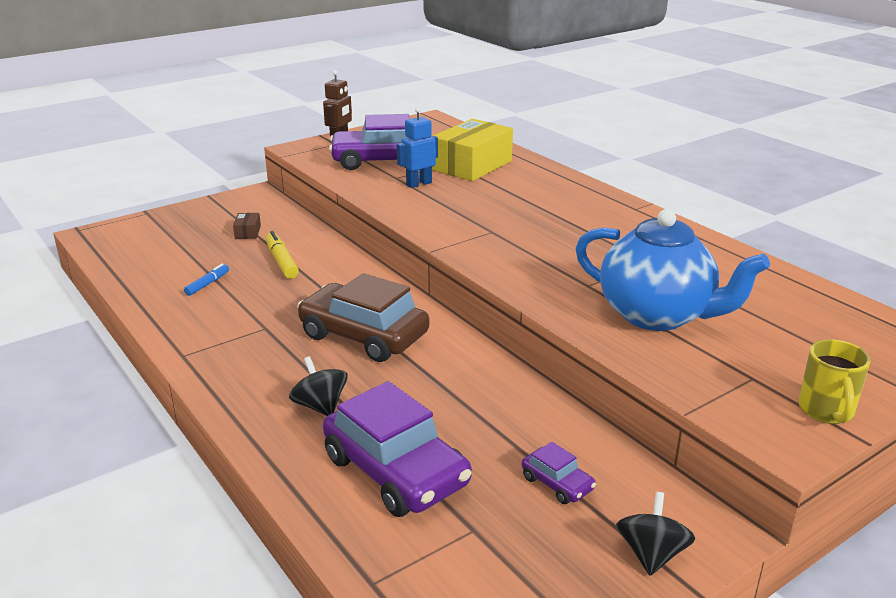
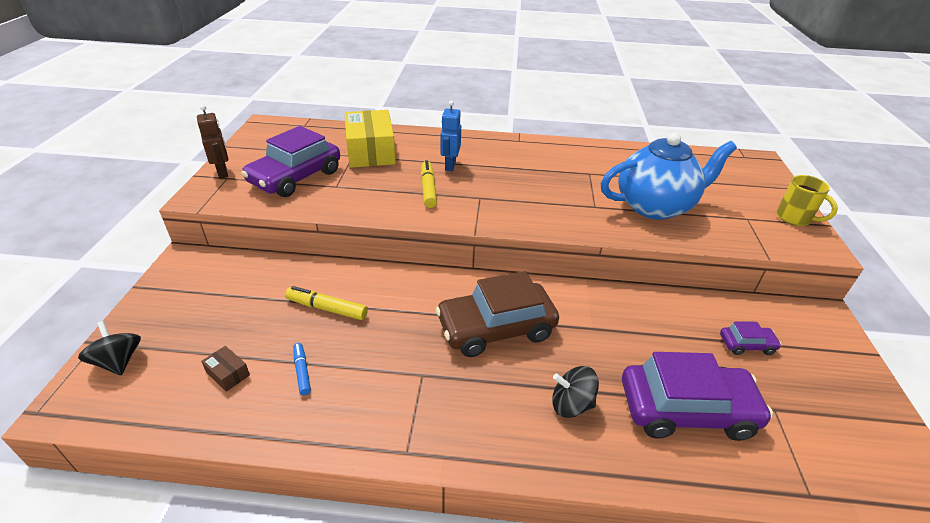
camera: 50 degrees left, 10 degrees up
(248, 232) = (246, 300): brown box -> brown box (228, 374)
(418, 184) = (363, 184): blue robot -> blue robot (450, 165)
(462, 208) = (428, 189): none -> yellow marker
(651, 554) = (833, 350): black spinning top -> black spinning top (118, 361)

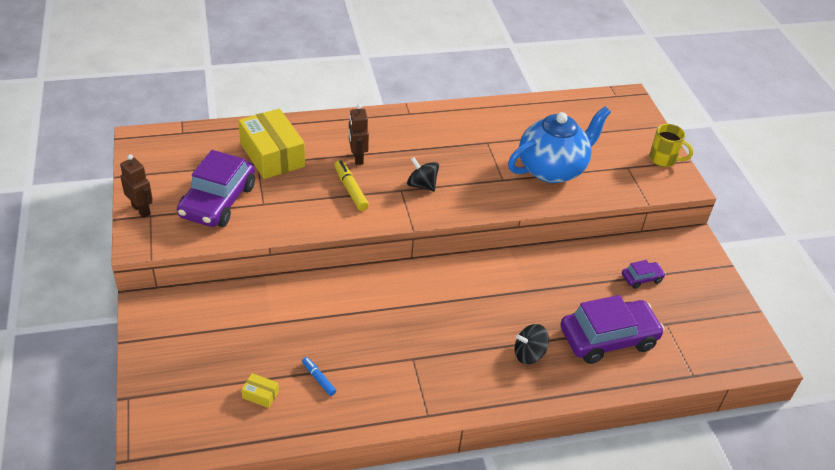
camera: 20 degrees left, 5 degrees up
(118, 361) = (162, 407): black spinning top -> black spinning top (422, 185)
(228, 374) = (260, 395): brown box -> yellow box
(327, 308) = (307, 323): yellow marker -> none
(450, 165) = (357, 158): blue robot -> brown robot
(496, 328) = (453, 308): brown car -> none

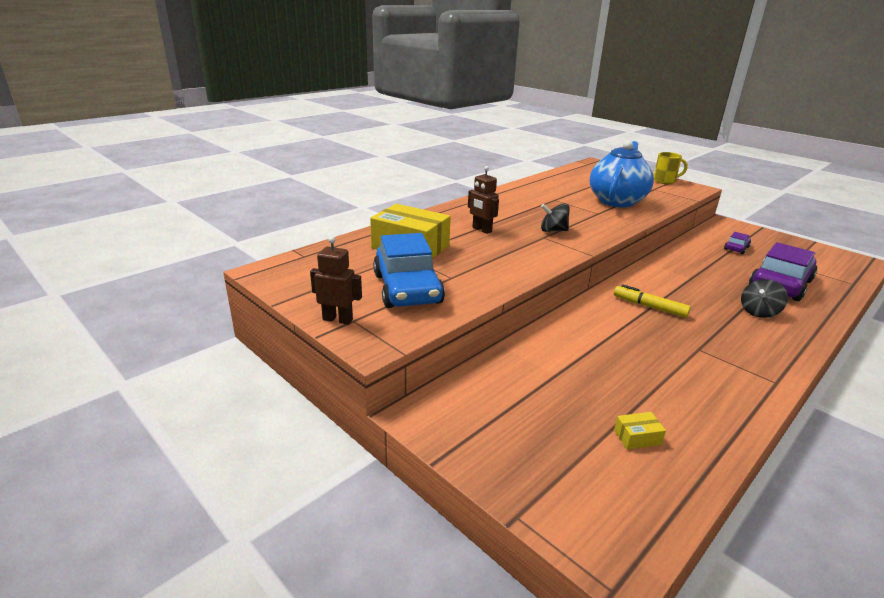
camera: 30 degrees left, 15 degrees down
(218, 201) = (407, 289): purple car -> blue car
(318, 379) = (660, 398): blue marker -> none
(351, 189) = (507, 248): yellow marker -> yellow marker (649, 307)

